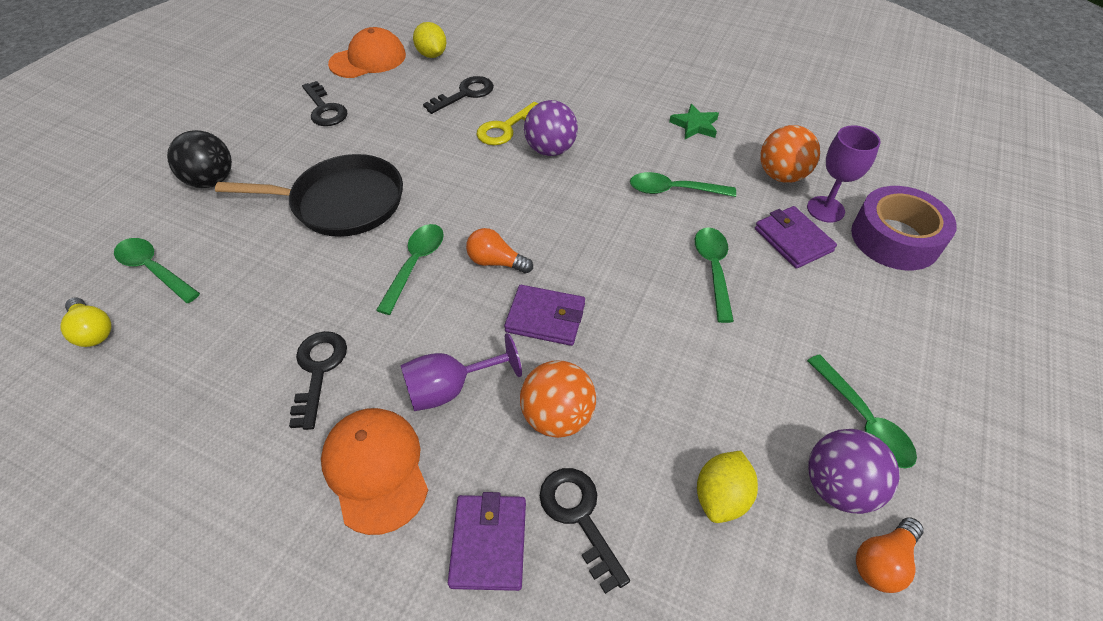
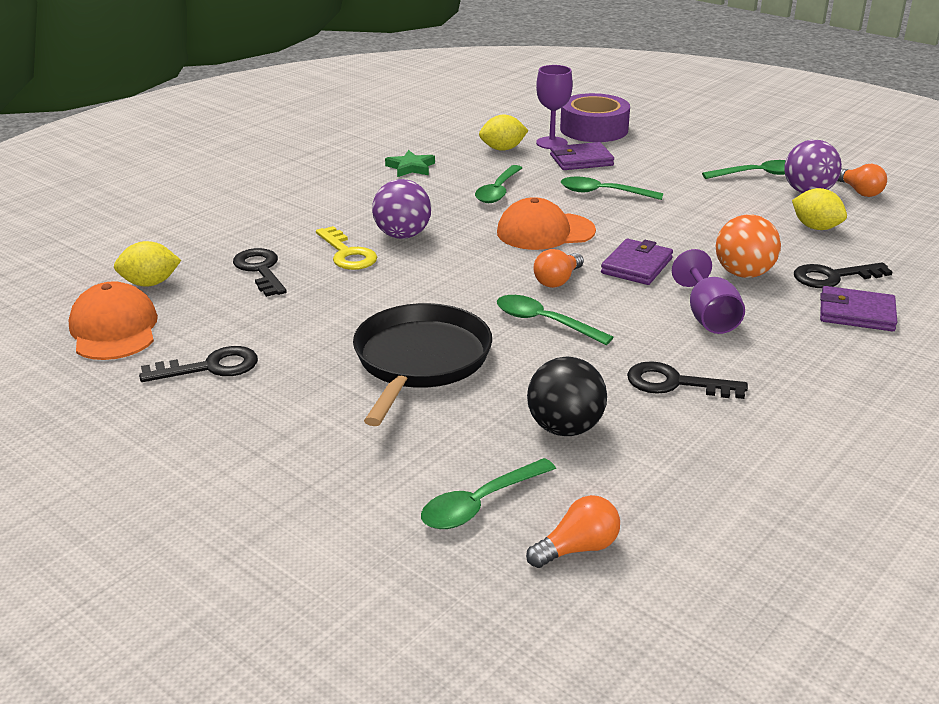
camera: 75 degrees left, 20 degrees down
(93, 331) = (577, 548): yellow light bulb -> orange light bulb
(212, 181) = (315, 461): black ball -> black ball (565, 428)
(376, 469) = (790, 357): orange cap -> orange cap (545, 232)
(781, 175) = (502, 149): orange ball -> yellow lemon

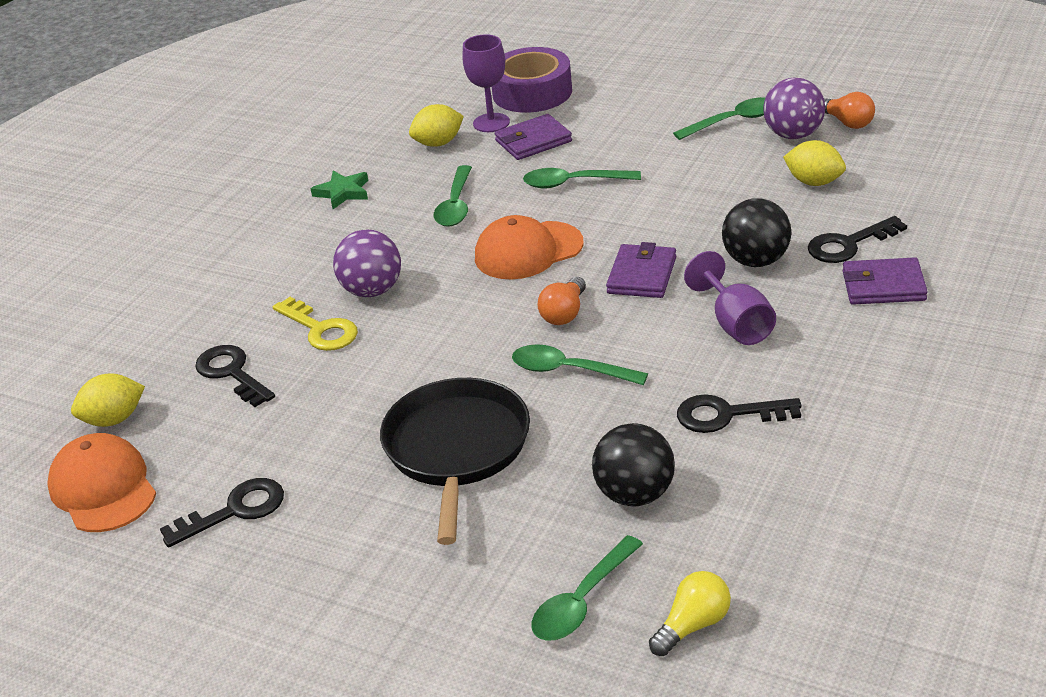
camera: 10 degrees left, 5 degrees up
(577, 548) = (693, 625): orange light bulb -> yellow light bulb
(743, 274) = (756, 261): orange ball -> black ball

